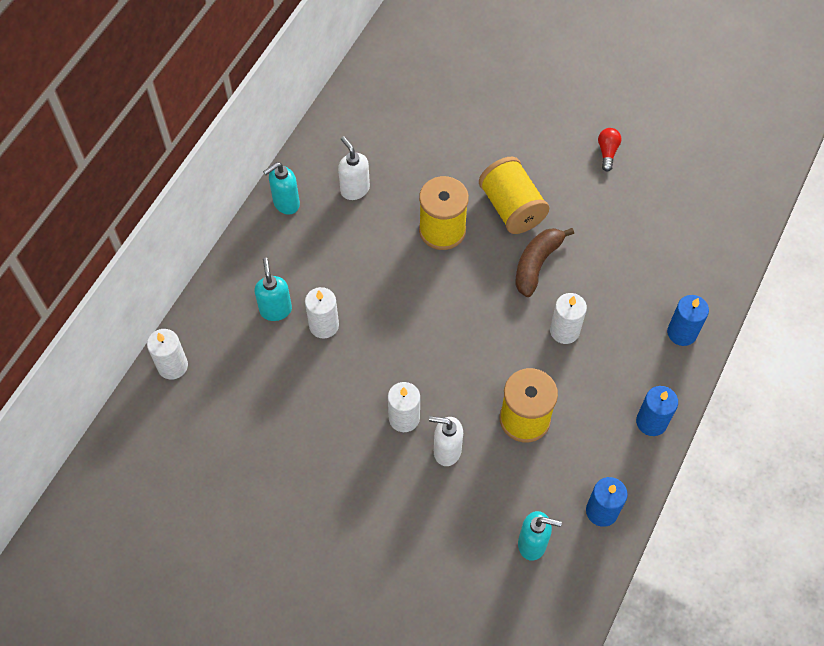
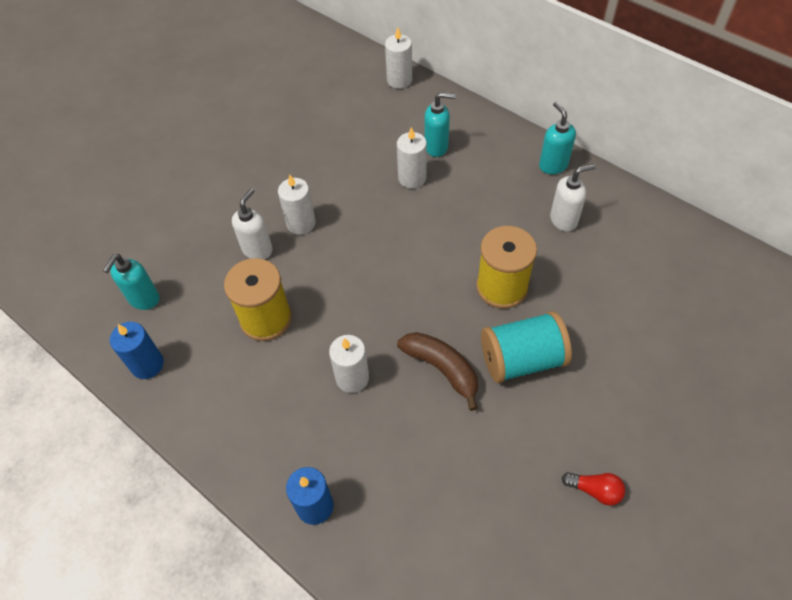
camera: 105 degrees right, 5 degrees down
(511, 208) = (522, 359): yellow spool -> turquoise spool
(651, 422) = (219, 438): blue candle -> none

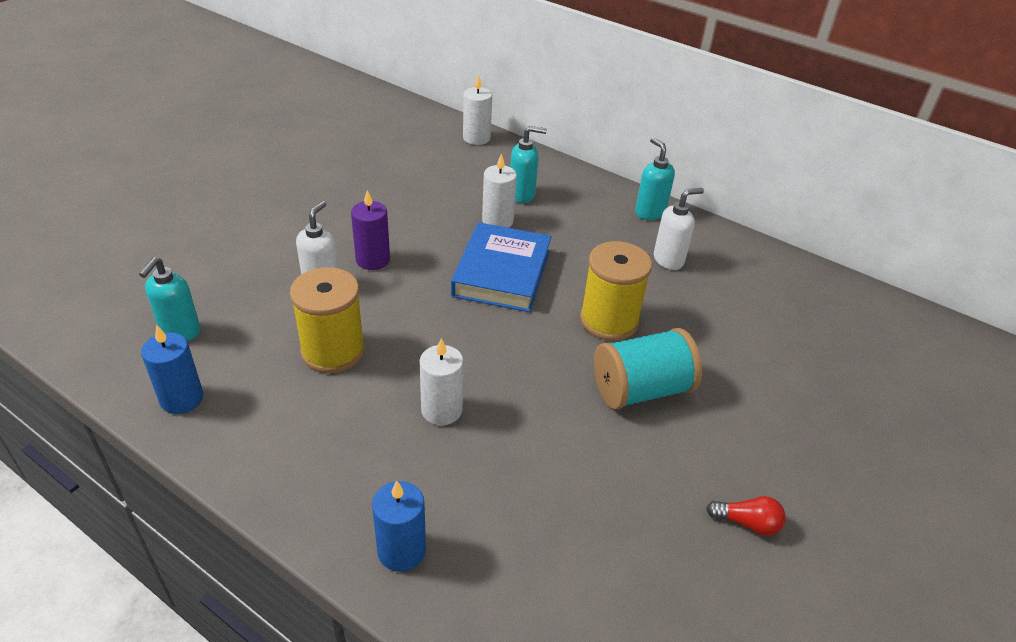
camera: 10 degrees left, 15 degrees down
(301, 223) = (373, 260): white candle -> purple candle
(412, 236) = (502, 273): none -> blue book
(442, 369) = (549, 400): brown banana -> none

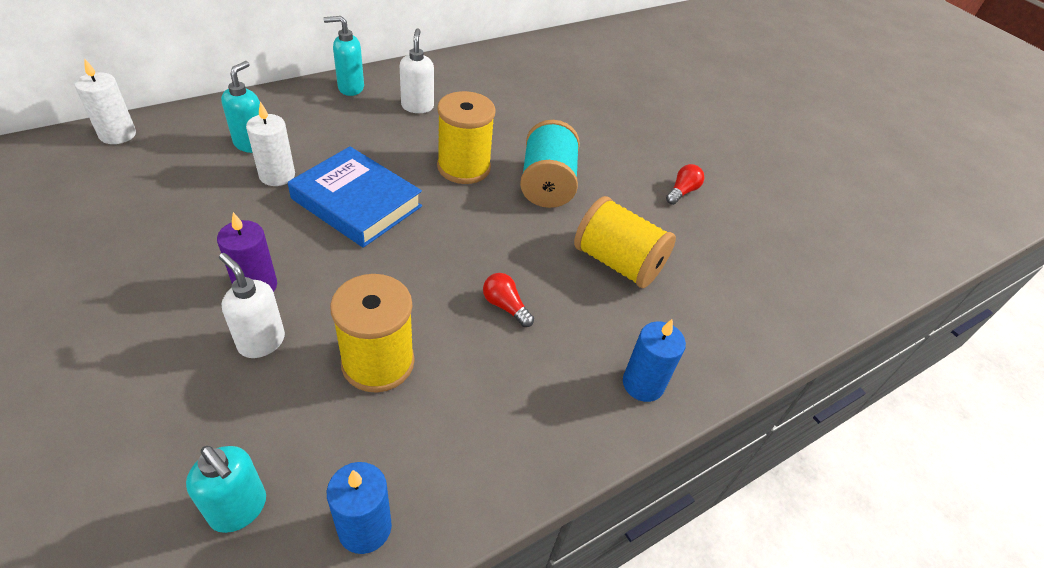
camera: 70 degrees left, 5 degrees up
(441, 410) = (505, 306): white candle -> red light bulb
(565, 485) = (618, 263): none -> yellow spool

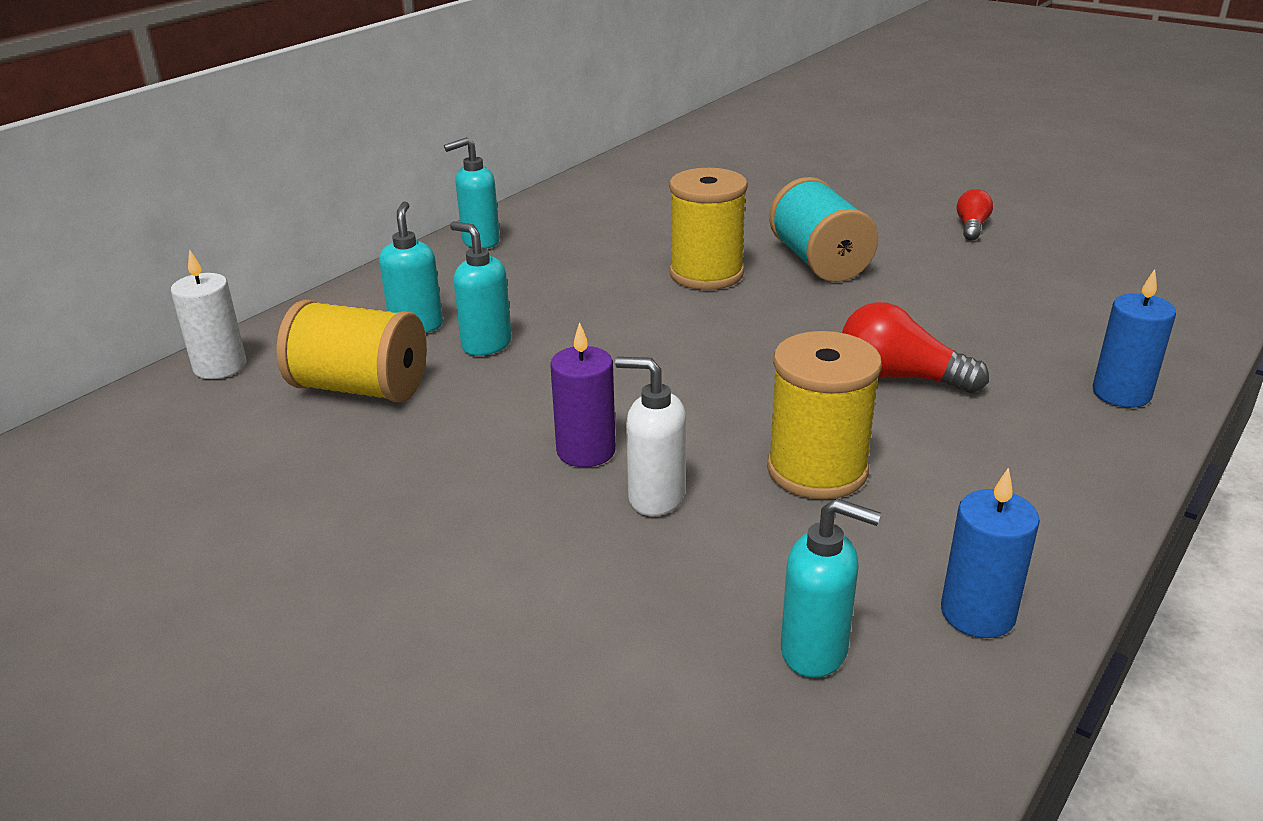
camera: 15 degrees left, 15 degrees down
(277, 175) = (486, 345): white candle -> turquoise soap dispenser
(356, 202) = (617, 340): blue book -> none
(417, 106) = (584, 236): white soap dispenser -> none
(505, 306) = (900, 377): red light bulb -> red light bulb, size x1.67
(618, 263) = (975, 304): yellow spool -> yellow spool (360, 388)

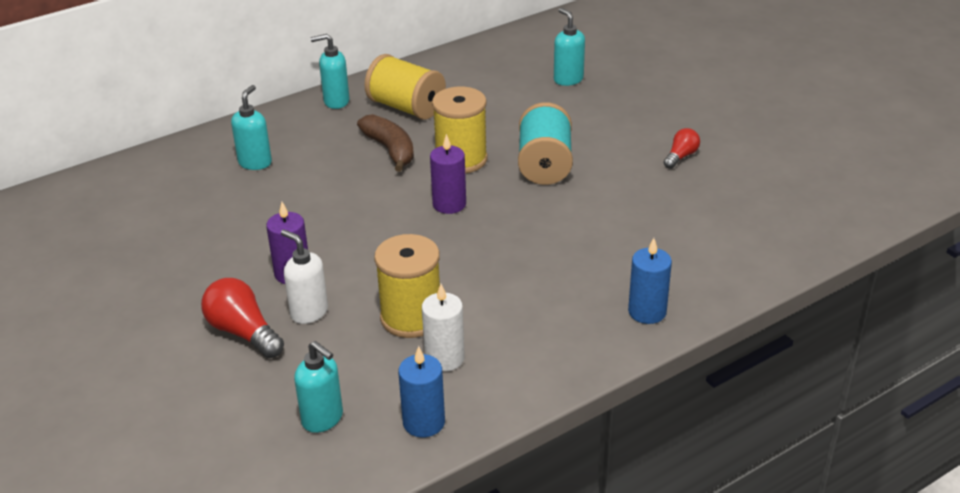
camera: 20 degrees right, 5 degrees up
(220, 366) = (130, 169): white candle -> white candle (444, 358)
(360, 388) = (197, 202): yellow spool -> yellow spool (406, 107)
(486, 345) = (286, 186): turquoise soap dispenser -> turquoise soap dispenser (568, 79)
(601, 279) = (390, 150): none -> brown banana
(738, 324) = (449, 204): none -> purple candle
(900, 377) = (517, 267): red light bulb -> red light bulb (243, 332)

